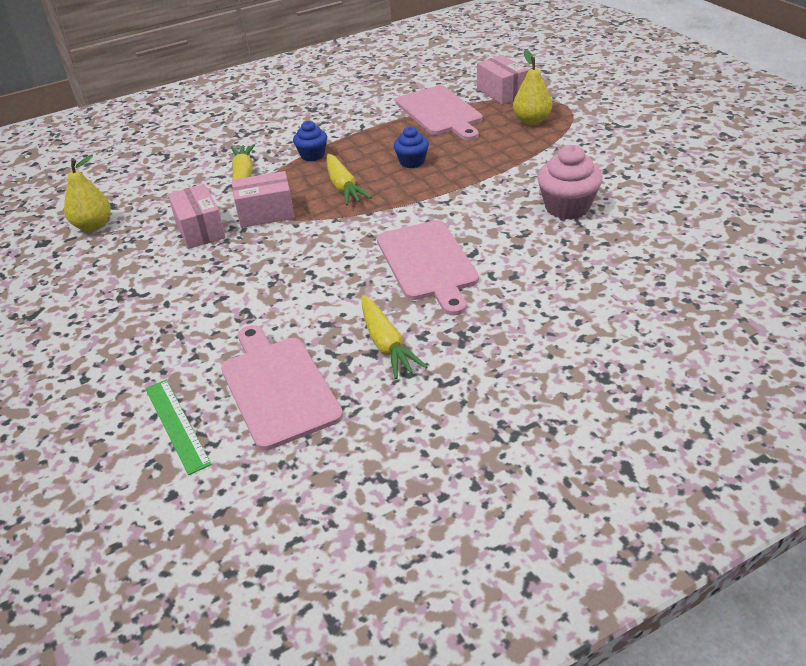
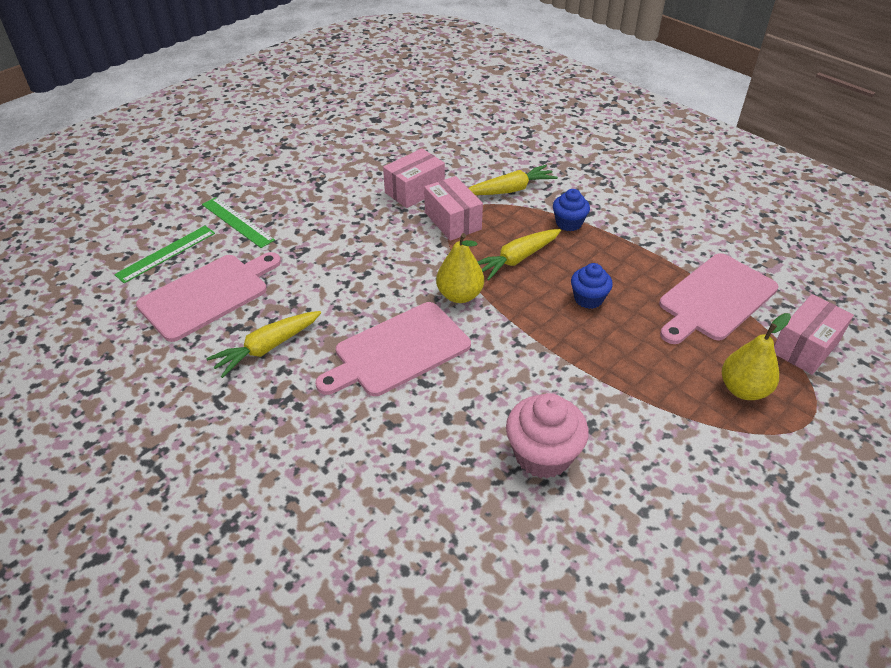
camera: 70 degrees right, 5 degrees up
(93, 225) = (405, 134): yellow pear -> yellow pear (460, 295)
(158, 361) = (237, 222): none -> green ruler

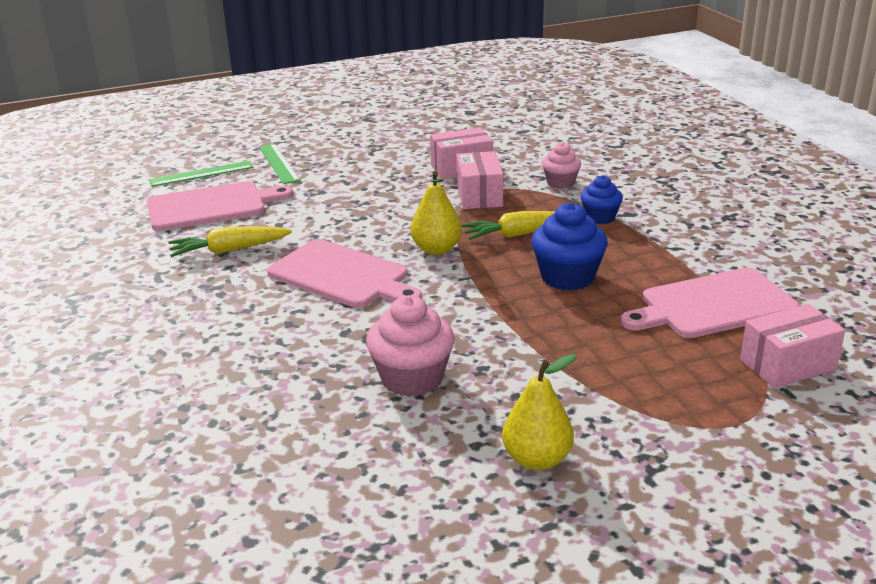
camera: 25 degrees right, 15 degrees down
(398, 350) = (342, 276): pink cutting board -> pink cutting board turned 135 degrees counterclockwise
(510, 190) = (560, 183): yellow carrot -> pink cupcake
(588, 299) = (567, 277): blue cupcake -> blue cupcake, size x1.61
(743, 389) = (677, 381): yellow pear -> yellow pear (537, 459)

